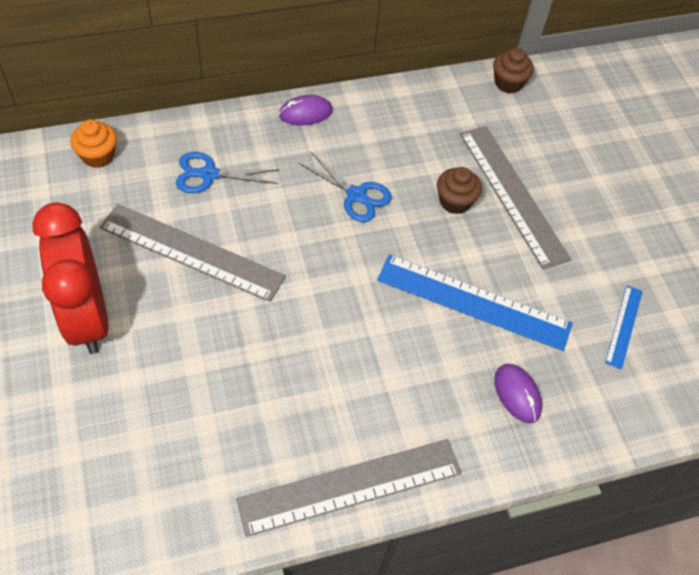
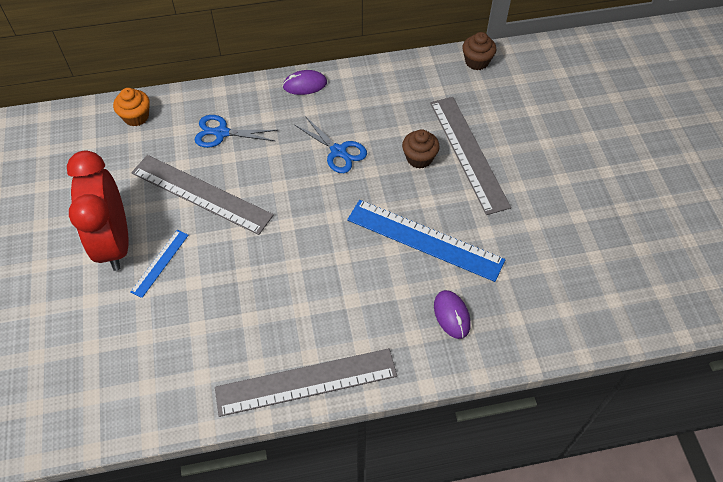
camera: 10 degrees right, 0 degrees up
(623, 326) = (549, 263): blue ruler -> blue ruler (160, 263)

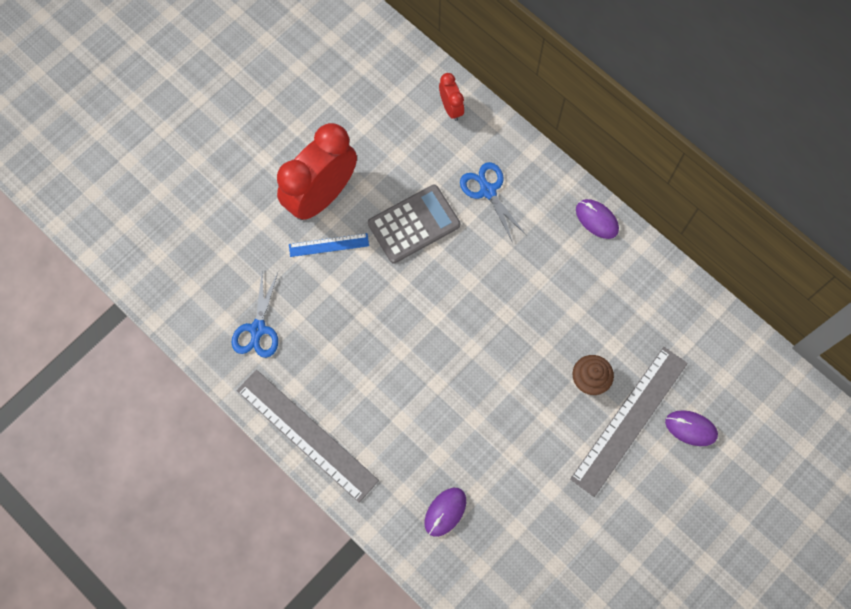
camera: 55 degrees right, 15 degrees up
(136, 117) = (451, 108): orange cupcake -> red clock
(201, 194) = (414, 224): grey ruler -> grey calculator
(338, 151) = (543, 304): blue scissors -> blue scissors (258, 329)
(425, 239) = (504, 441): blue ruler -> none
(476, 61) = (753, 357): brown cupcake -> none
(501, 123) = (691, 428): none -> purple mouse

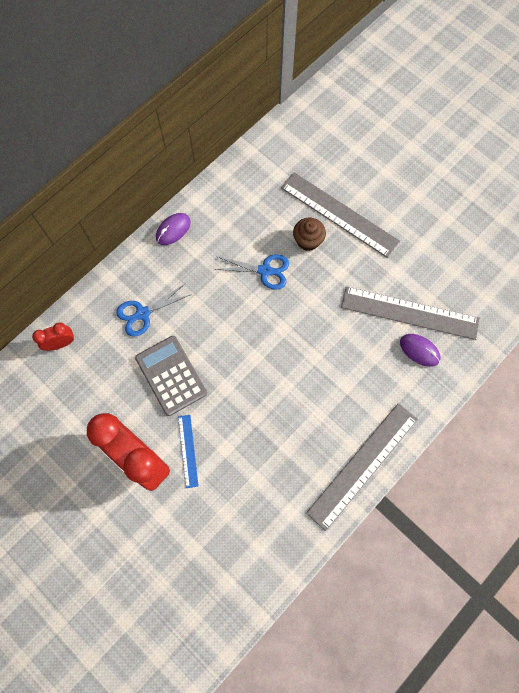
camera: 90 degrees left, 0 degrees up
(258, 329) = (267, 513): blue scissors -> blue scissors (265, 270)
(495, 503) = (410, 312): none -> grey ruler
(691, 428) = (343, 173): purple mouse -> none

